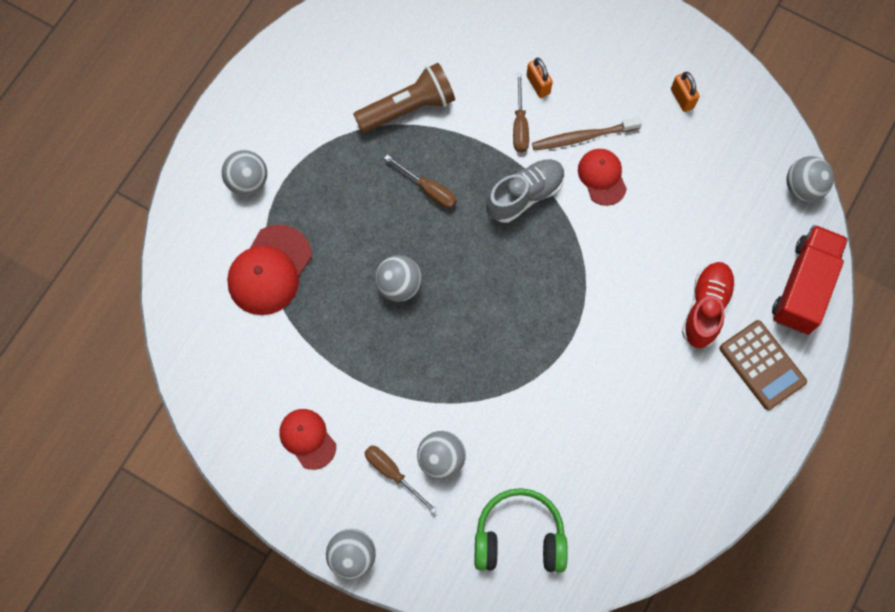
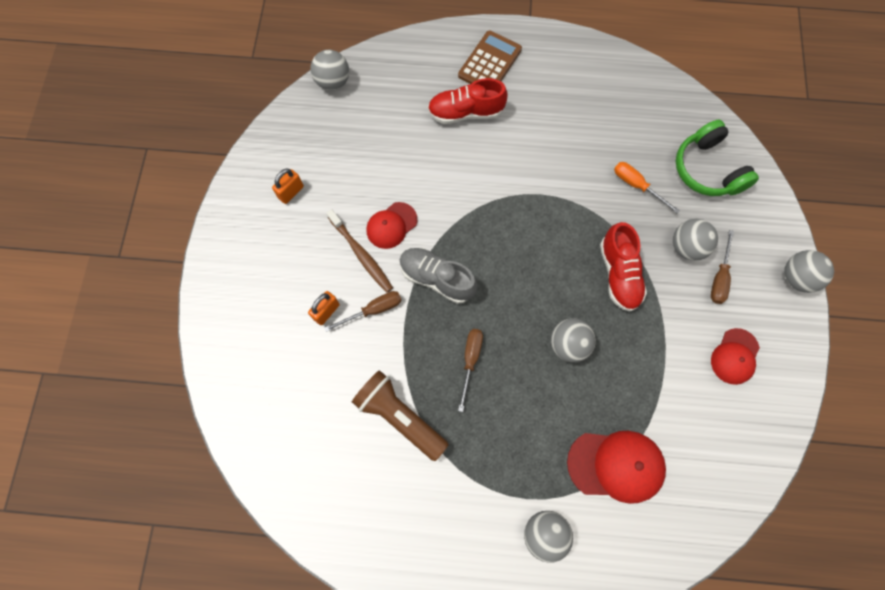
camera: 115 degrees left, 0 degrees up
(446, 372) = (619, 274): none -> red shoe
(535, 446) = (636, 185): none -> orange screwdriver
(803, 287) = (415, 57): red truck -> none

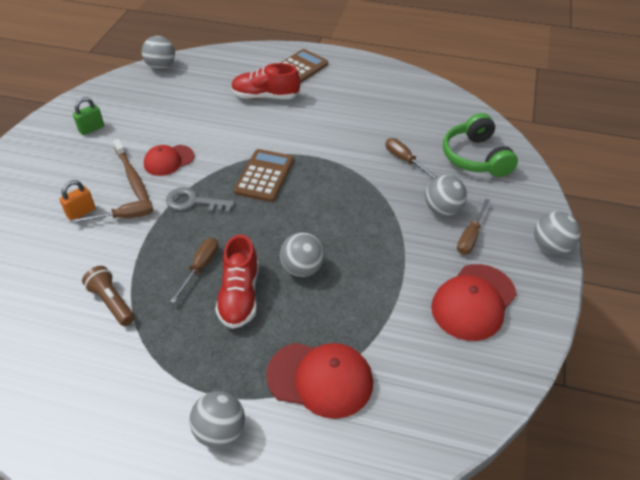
camera: 10 degrees right, 25 degrees down
(291, 192) = (91, 129): orange padlock -> green padlock
(399, 416) = (112, 302): brown flashlight -> brown flashlight, size x0.65
(437, 278) = (194, 202): grey shoe -> grey key
(498, 231) = (264, 176): none -> brown calculator
(619, 274) = (370, 221): red shoe -> red shoe (240, 296)
(636, 185) = (405, 160): orange screwdriver -> brown screwdriver
(734, 356) = (473, 302): red cap -> red cap, size x1.57

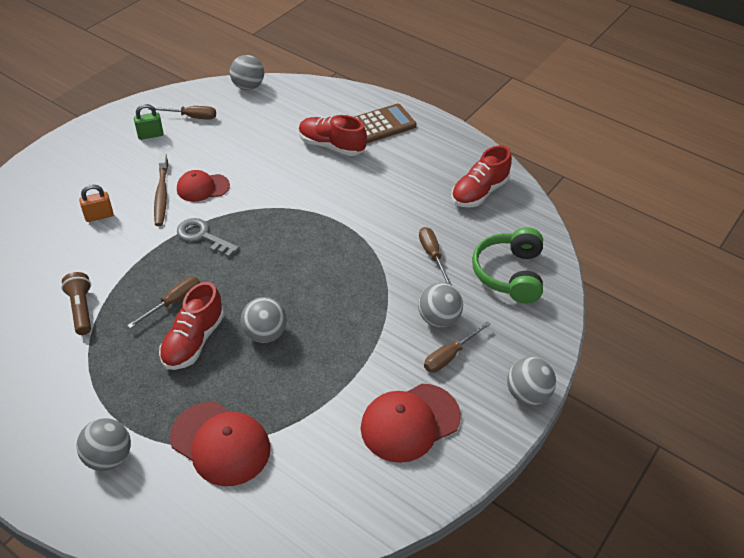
camera: 20 degrees right, 0 degrees up
(124, 217) = (134, 232): brown screwdriver -> brown screwdriver (191, 117)
(264, 176) = (283, 230): brown calculator -> none
(411, 101) = (479, 192): none -> red shoe

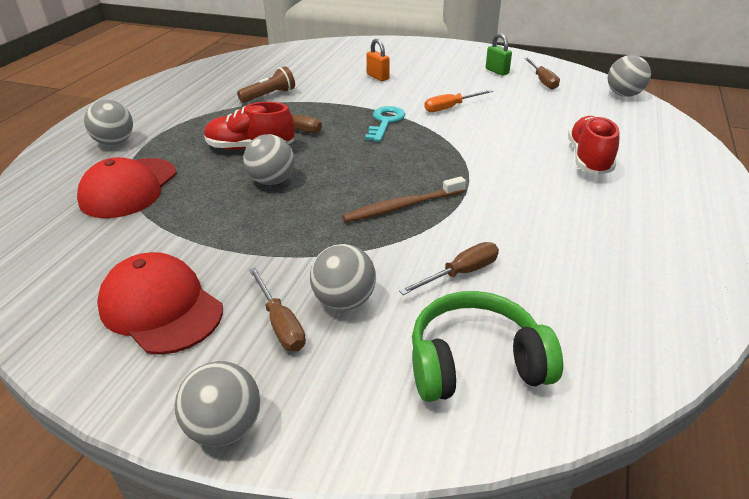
camera: 75 degrees right, 10 degrees down
(161, 194) = (425, 93): brown toothbrush -> brown toothbrush (402, 206)
(202, 187) = (450, 107): red cap -> orange screwdriver
(203, 236) = (385, 122): grey key -> turquoise key
(381, 124) = (672, 184): brown calculator -> none
(449, 356) = (280, 324): brown screwdriver -> brown screwdriver turned 150 degrees counterclockwise
(479, 192) = (631, 296): red shoe -> none

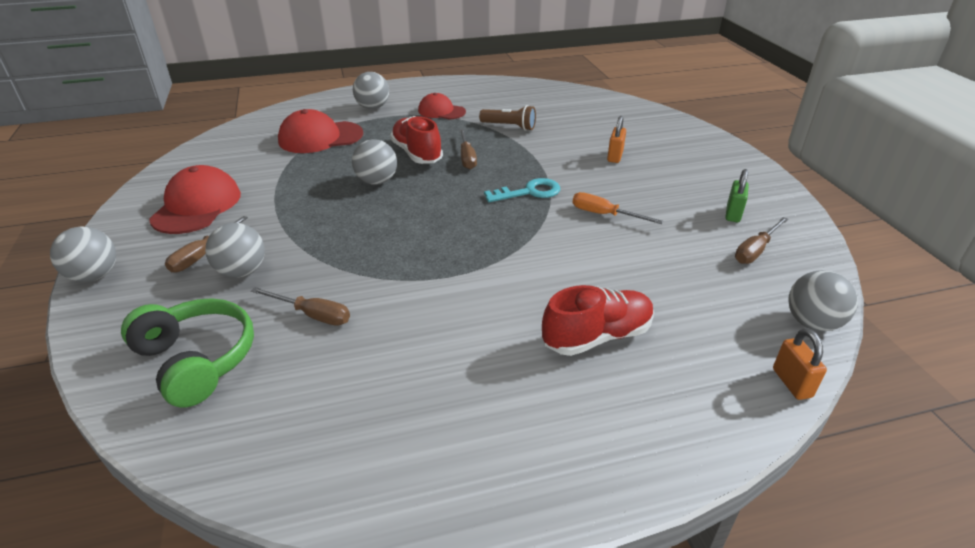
camera: 55 degrees right, 0 degrees up
(188, 113) = (441, 111): none -> red cap
(402, 206) = (391, 251): brown toothbrush -> none
(671, 120) = (792, 383): none -> orange padlock

